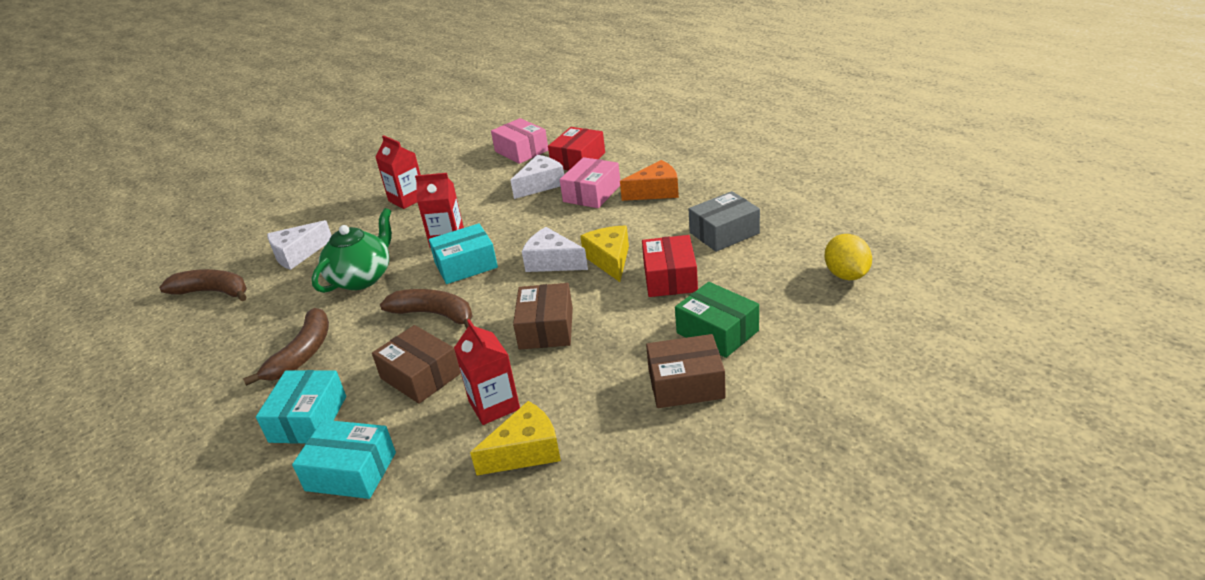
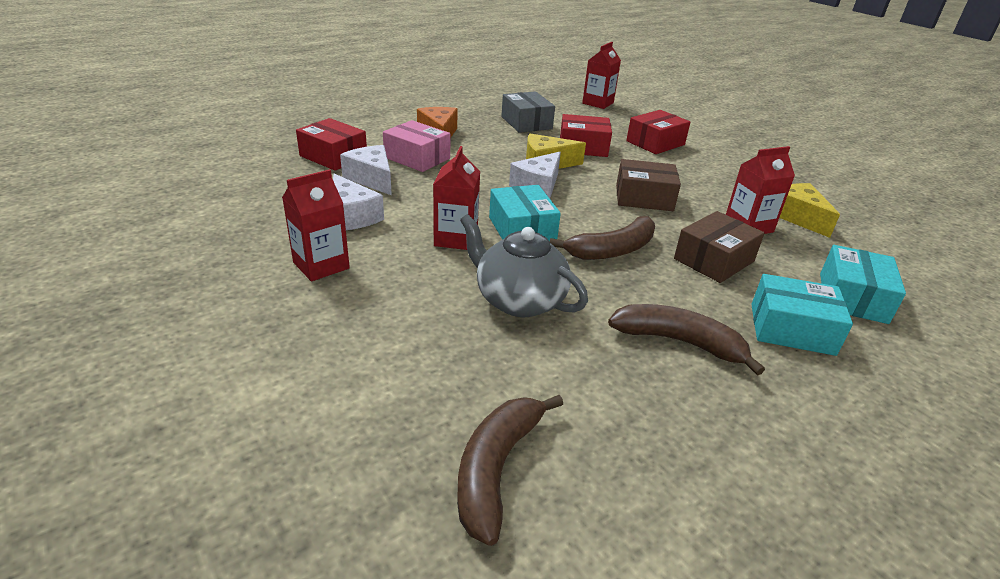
camera: 90 degrees left, 0 degrees up
(298, 254) = (419, 367): white cheese -> white cheese (351, 216)
(362, 278) = (518, 300): green teapot -> grey teapot
(434, 314) = (612, 250): brown banana -> brown banana turned 150 degrees counterclockwise
(521, 151) = (267, 182): pink box -> none
(686, 384) = (713, 159): brown box -> none
(717, 332) = (655, 143): green box -> red box
(846, 275) = (598, 103): yellow lemon -> red carton

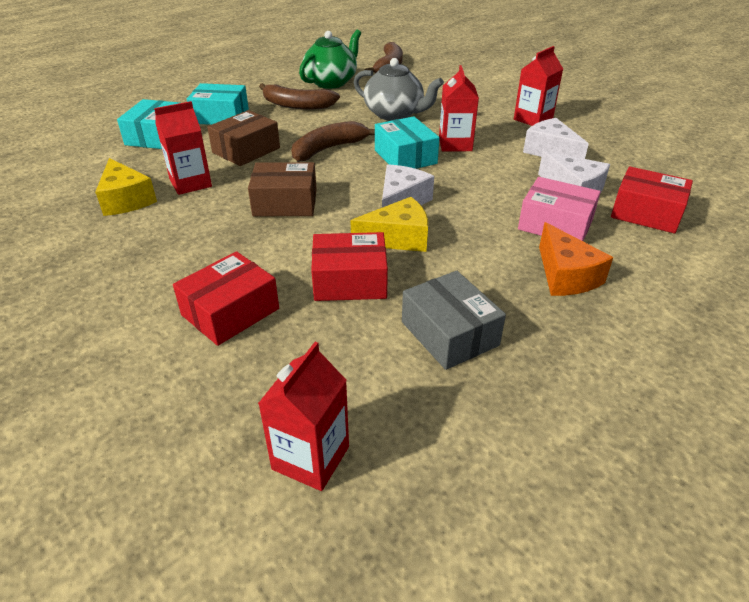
camera: 175 degrees right, 5 degrees up
(630, 412) = (331, 82): none -> green teapot

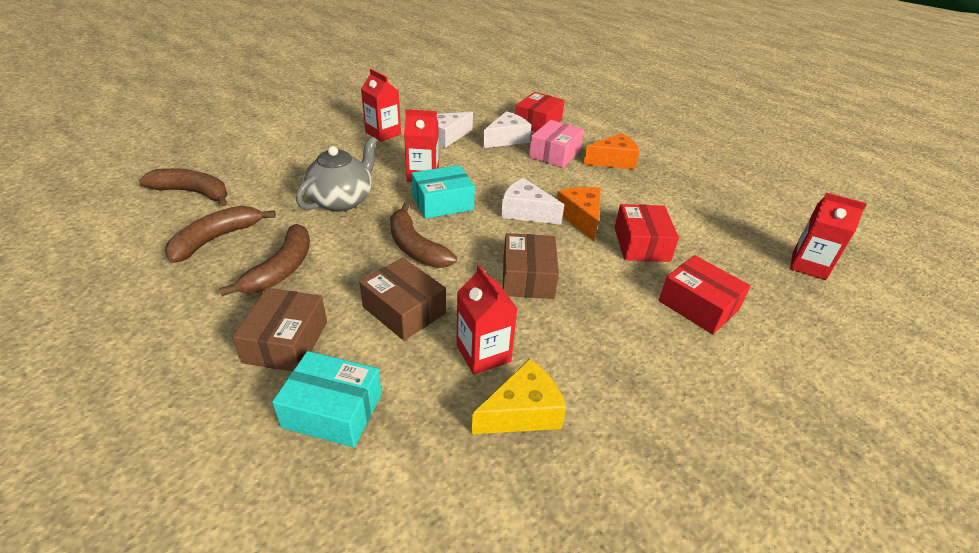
camera: 90 degrees left, 0 degrees up
(220, 116) = (286, 342): turquoise box -> brown box
(331, 82) = (216, 239): green teapot -> brown banana
(398, 238) = (581, 218): yellow cheese -> orange cheese
(449, 333) = (684, 208): grey box -> none

